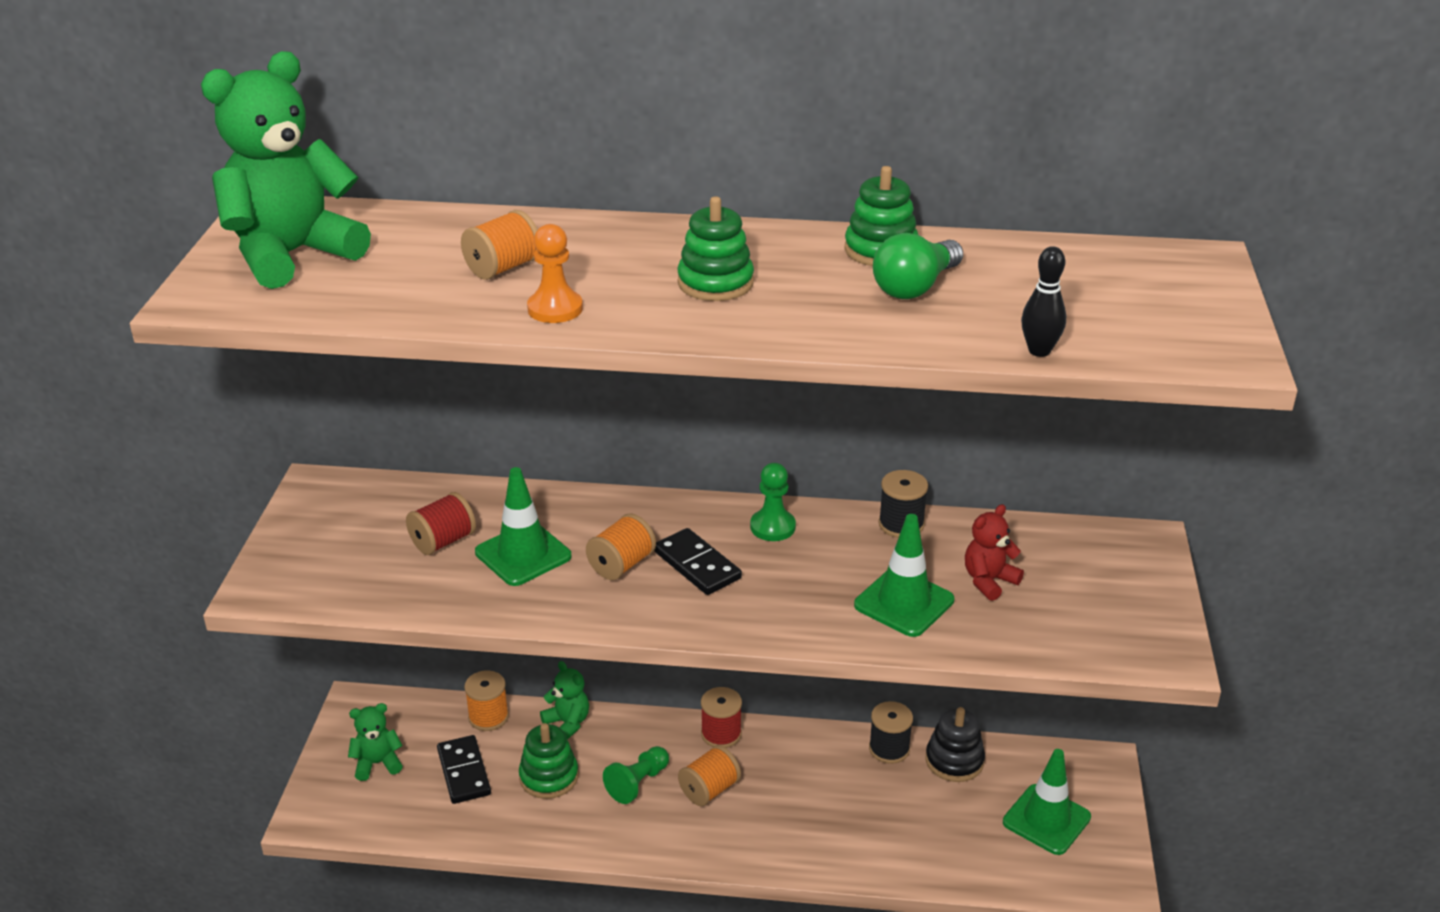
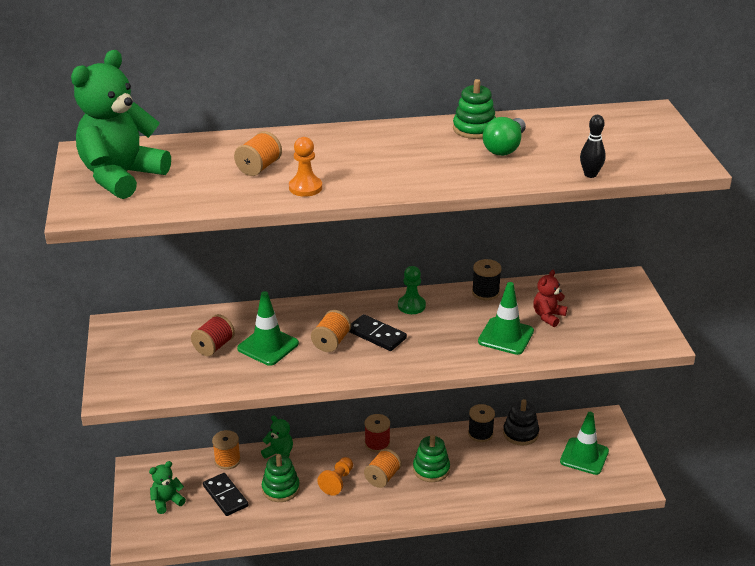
camera: 15 degrees left, 0 degrees up
(638, 783) = (337, 482): green pawn -> orange pawn
(715, 283) = (390, 160): green stacking toy -> green stacking toy (431, 469)

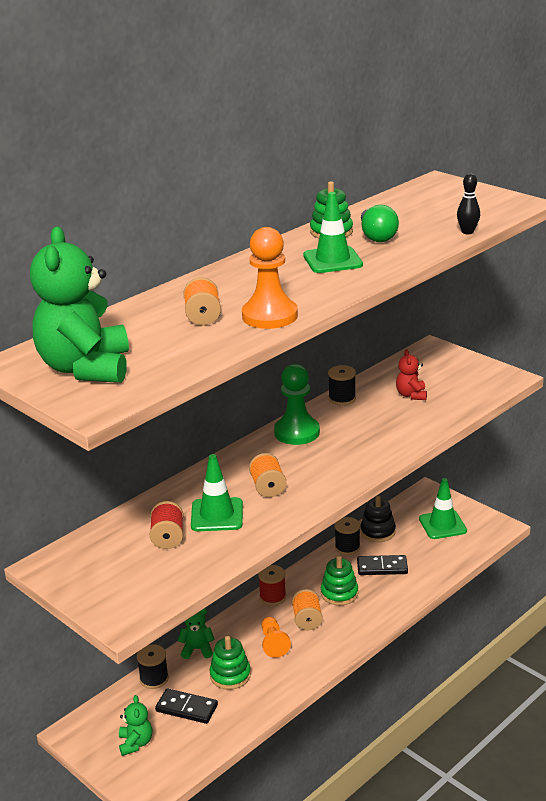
camera: 35 degrees left, 5 degrees down
(167, 501) = (136, 743): green teddy bear -> green teddy bear turned 150 degrees clockwise
(227, 460) = (154, 679): orange spool -> black spool
(305, 188) = (269, 316): orange pawn -> orange pawn, size x1.60
(376, 335) = (298, 465): black domino -> black domino (382, 567)
(411, 306) = (297, 432): green pawn -> green pawn, size x1.60
(505, 336) = (399, 422): green traffic cone -> green traffic cone (332, 260)

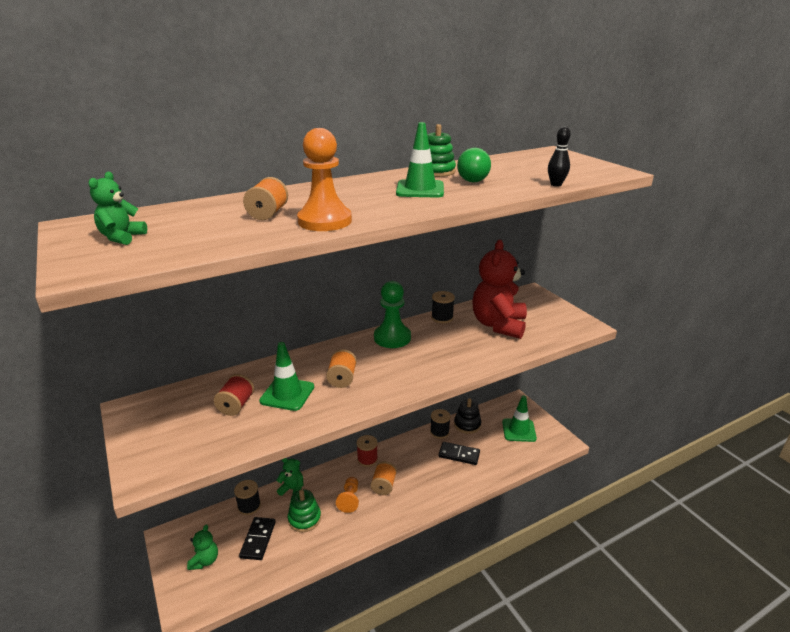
camera: 15 degrees right, 0 degrees up
(86, 368) = (122, 238): green teddy bear -> green teddy bear, size x0.46
(186, 708) = (258, 539): black domino -> black domino turned 60 degrees clockwise
(339, 593) = (417, 469): green stacking toy -> none
(411, 395) = (498, 325): red teddy bear -> red teddy bear, size x2.16

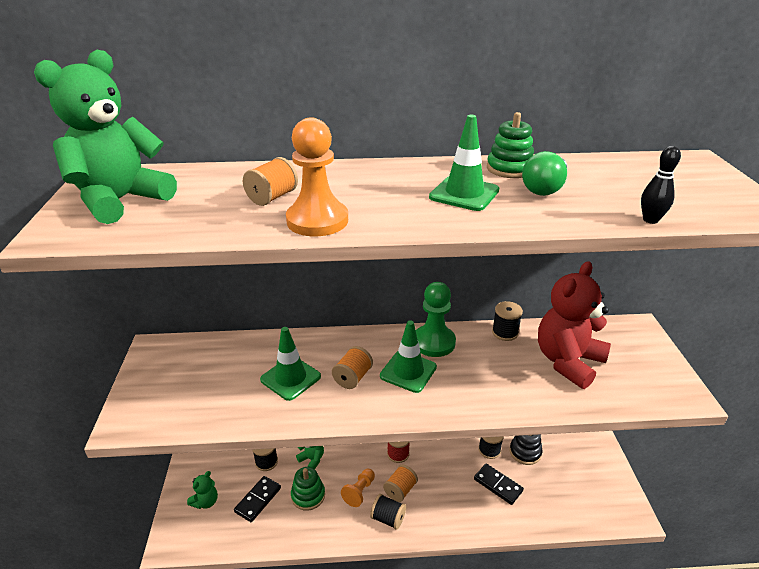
camera: 25 degrees right, 5 degrees up
(122, 238) = (121, 201): green teddy bear -> green teddy bear, size x2.16
(236, 405) = (238, 375): red spool -> none
(384, 510) = (388, 518): none -> black spool
(519, 430) = (584, 481): green traffic cone -> green traffic cone (408, 371)

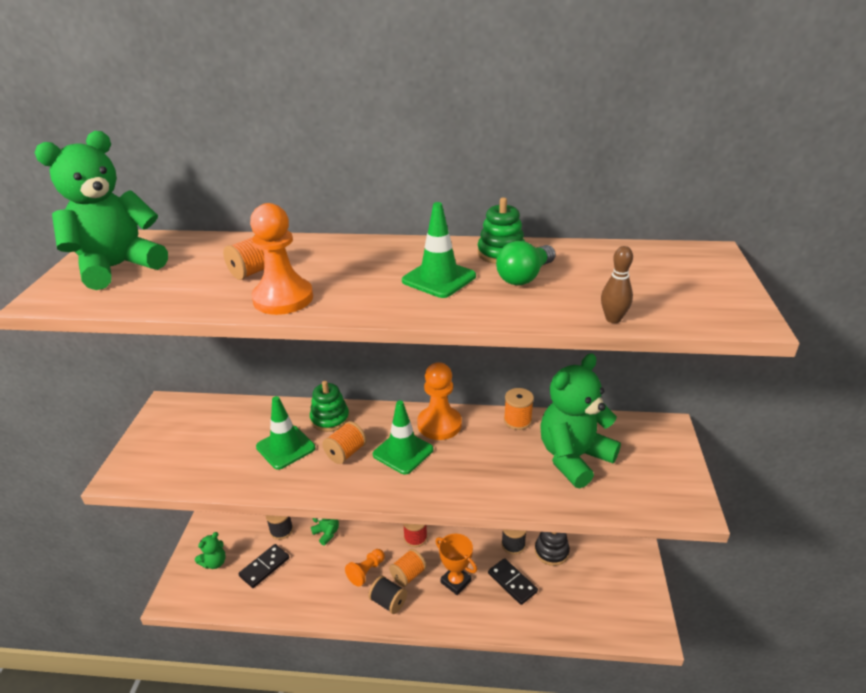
camera: 10 degrees right, 0 degrees up
(308, 495) = (314, 569): green stacking toy -> green stacking toy (330, 419)
(434, 342) = (439, 424): green pawn -> orange pawn
(446, 491) = (455, 581): none -> orange trophy
(505, 332) = (517, 420): black spool -> orange spool
(567, 361) = (573, 458): red teddy bear -> green teddy bear
(650, 220) = (613, 319): black bowling pin -> brown bowling pin

